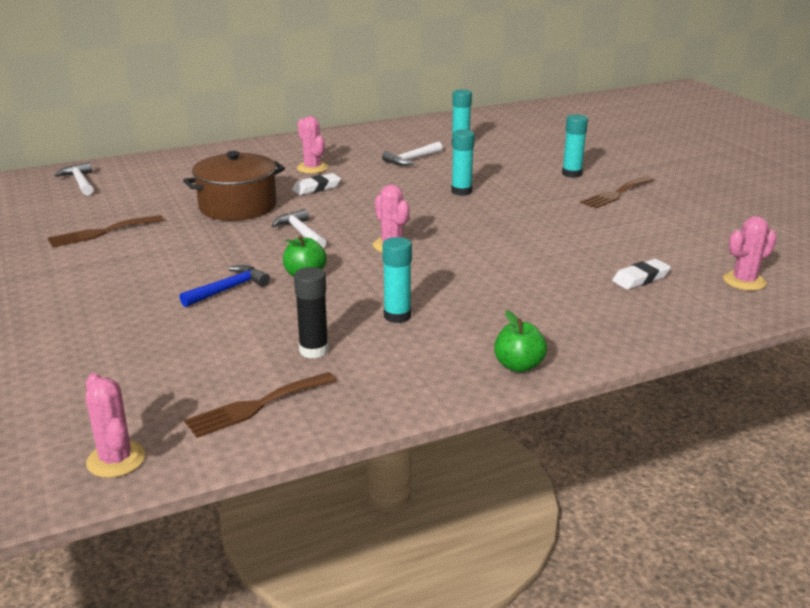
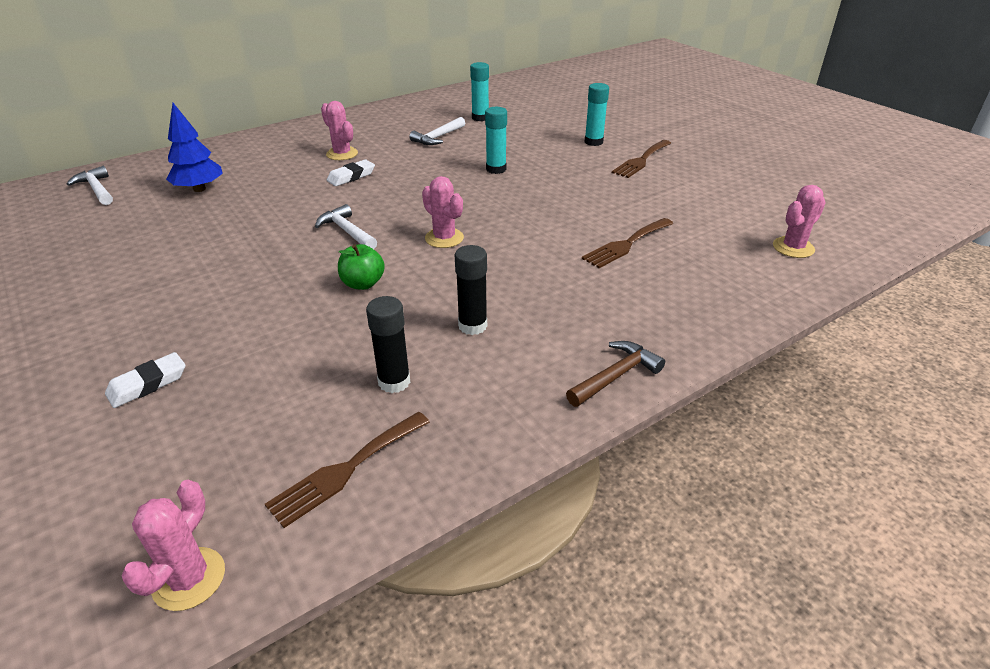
camera: 10 degrees left, 10 degrees up
(101, 232) = (128, 250): brown fork -> brown fork (626, 244)
(116, 460) = (189, 579): pink cactus -> pink cactus turned 60 degrees clockwise
(172, 188) = (199, 189): none -> blue tree
(228, 289) = (283, 310): blue hammer -> none
(238, 206) = (274, 205): brown pot -> none
(397, 316) = (472, 326): turquoise glue stick -> black glue stick
(518, 366) = (616, 376): green apple -> brown hammer
(641, 278) = (698, 254): white eraser -> white eraser (148, 384)

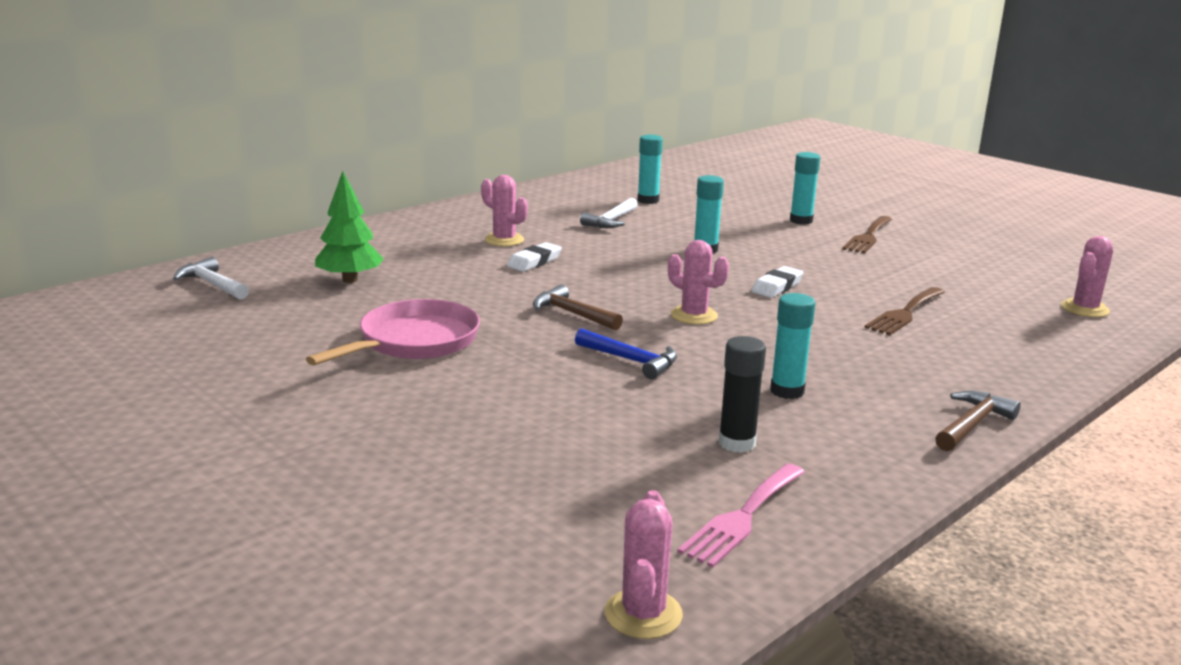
camera: 10 degrees left, 15 degrees down
(148, 384) = (450, 462): white eraser -> white eraser (777, 287)
(199, 189) = (350, 280): blue tree -> green tree
(204, 254) = (413, 342): none -> pink pan
(346, 470) = (742, 517): brown fork -> pink fork
(347, 231) = (572, 314): white hammer -> brown hammer
(363, 284) = (631, 360): green apple -> blue hammer
(472, 326) = (787, 391): black glue stick -> turquoise glue stick

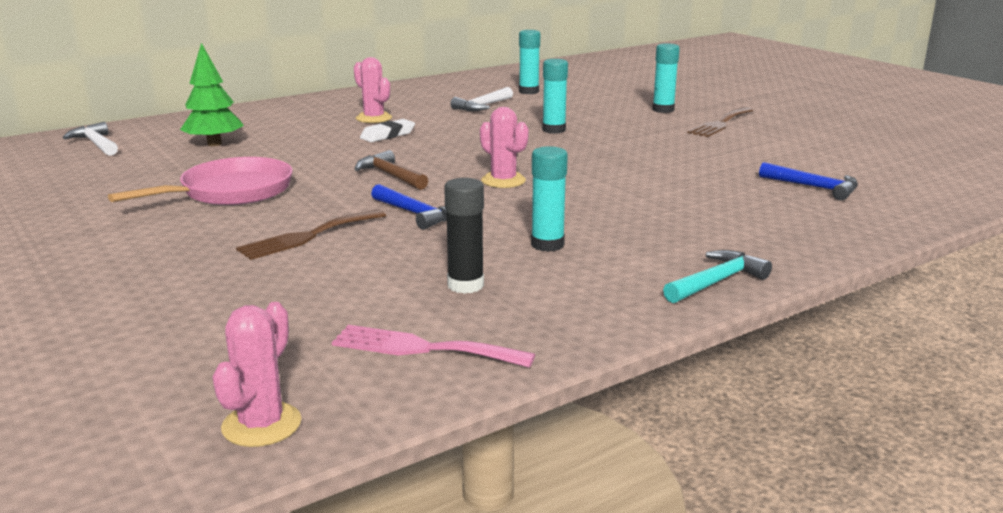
camera: 10 degrees right, 0 degrees up
(742, 517) = (423, 348): pink fork -> pink fork turned 60 degrees clockwise
(777, 287) = (601, 161): white eraser -> none
(904, 313) = (713, 186): brown fork -> brown fork (308, 236)
(972, 424) = (717, 281): brown hammer -> turquoise hammer
(1001, 311) = (814, 187): none -> blue hammer
(1085, 309) = (905, 188): pink cactus -> none

